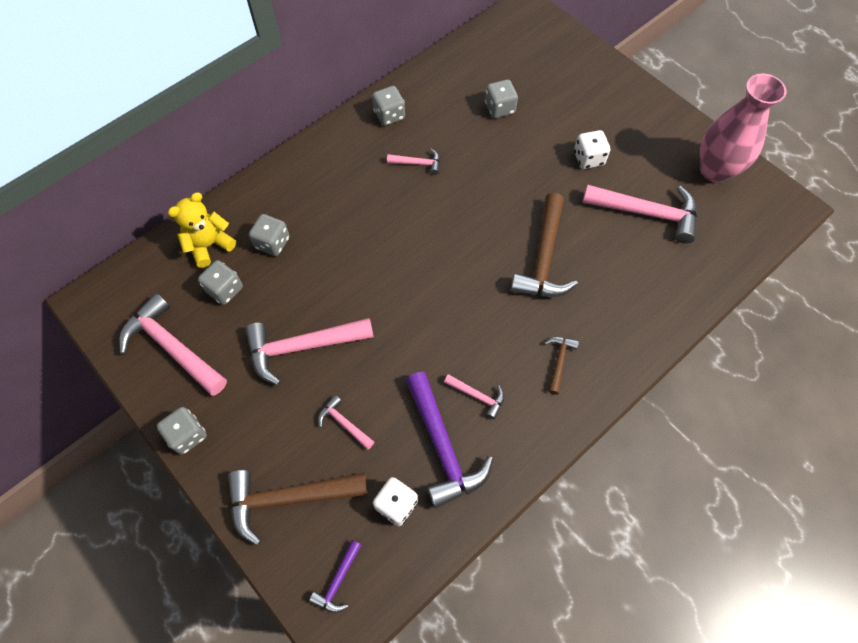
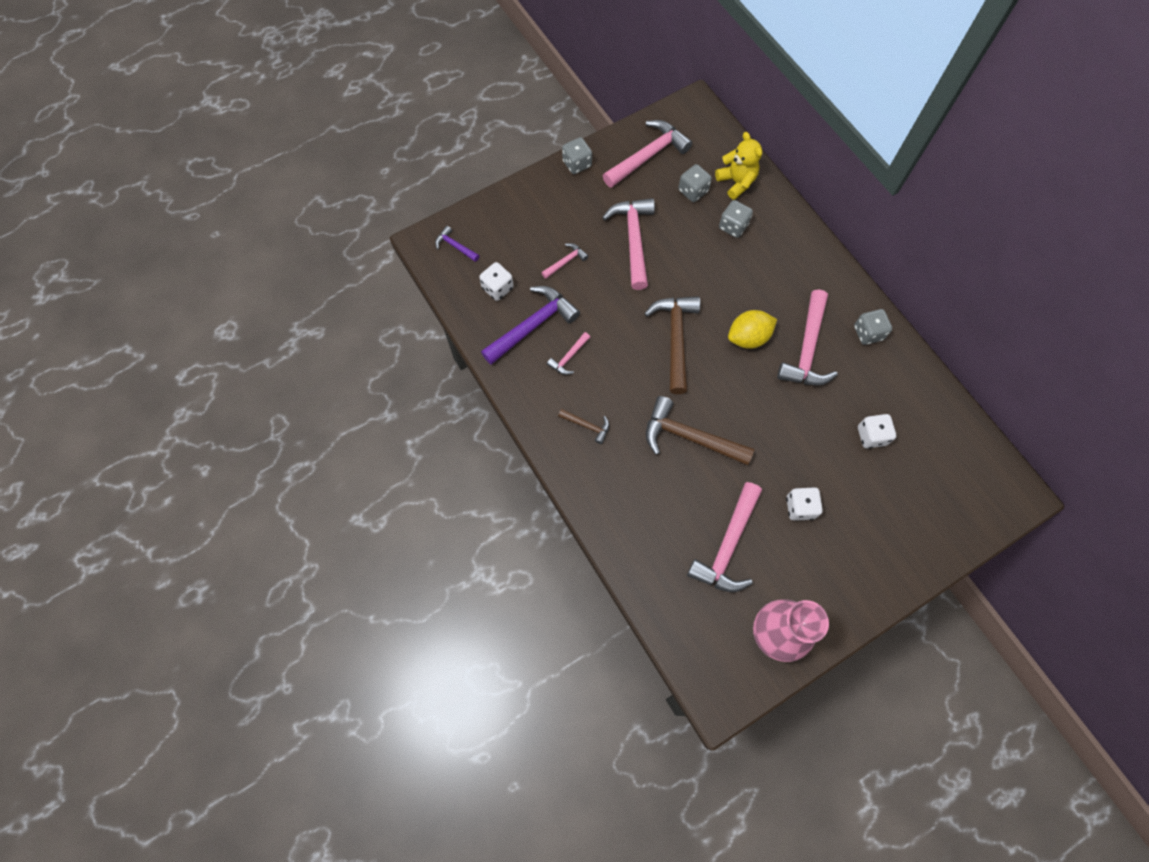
camera: 100 degrees right, 5 degrees up
(288, 498) = (518, 222): brown hammer -> brown hammer (675, 339)
(414, 216) = (748, 337): none -> yellow lemon
(418, 163) = (807, 349): pink hammer -> pink hammer, size x2.04
(443, 447) = (533, 325): purple hammer -> purple hammer turned 150 degrees clockwise
(499, 108) = (871, 436): grey dice -> white dice

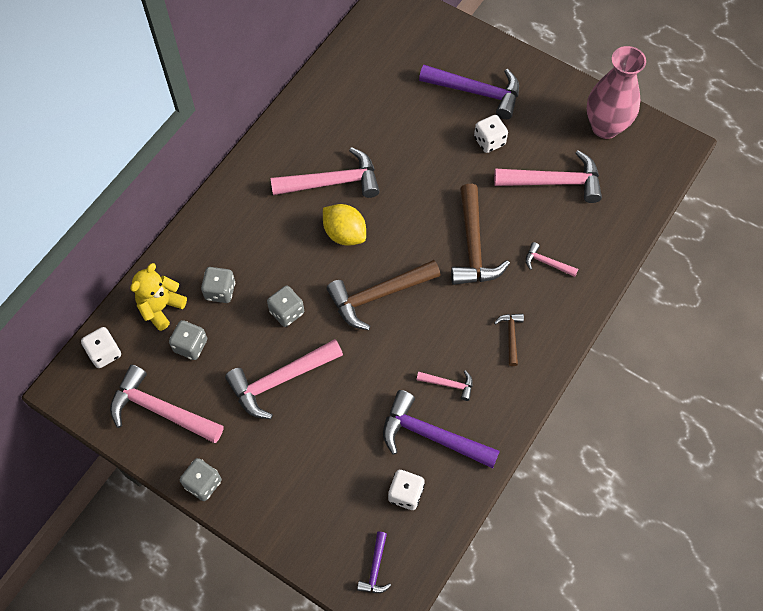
camera: 115 degrees left, 5 degrees down
(565, 261) = (339, 437): pink hammer -> pink hammer (547, 263)
(865, 524) = (476, 92): none -> purple hammer
(868, 333) = (291, 140): grey dice -> grey dice (287, 312)
(871, 436) = (394, 109): white dice -> white dice (104, 353)

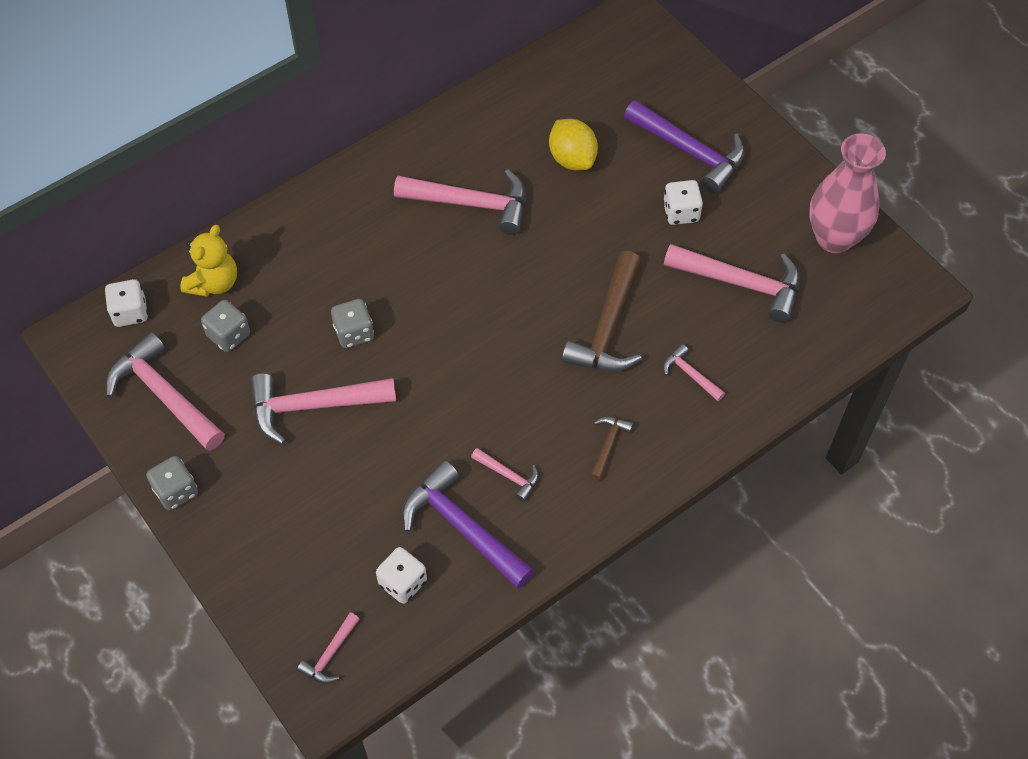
camera: 20 degrees right, 5 degrees down
(161, 307) = (214, 283): yellow teddy bear -> yellow teddy bear turned 150 degrees clockwise
(220, 291) = (288, 285): grey dice -> none
(344, 234) = (460, 266): yellow lemon -> yellow lemon (572, 159)
(375, 568) = (330, 654): purple hammer -> pink hammer
(378, 295) = (468, 348): brown hammer -> none

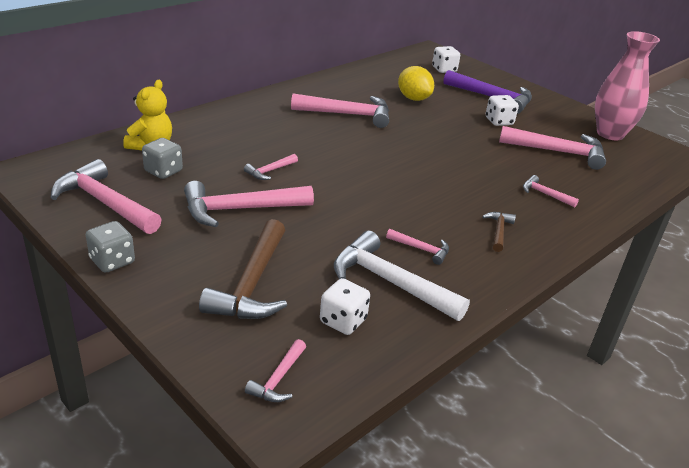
camera: 10 degrees left, 25 degrees down
(130, 312) = (78, 159): white dice -> white dice (444, 70)
(354, 333) = (270, 171): grey dice -> pink hammer
(462, 527) = (390, 282): purple hammer -> white hammer
(608, 327) = (470, 171): brown hammer -> brown hammer (252, 284)

